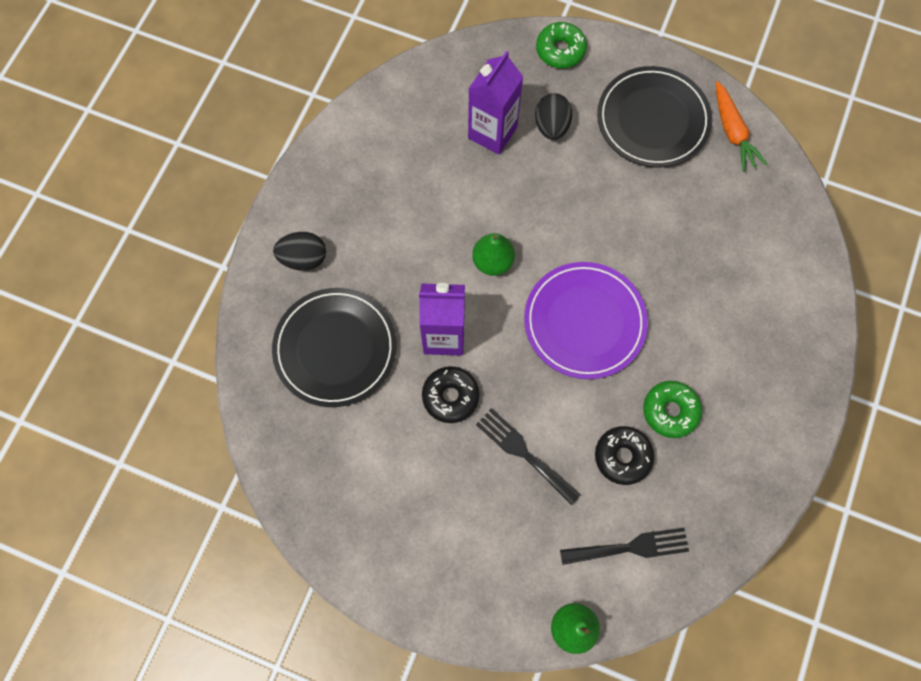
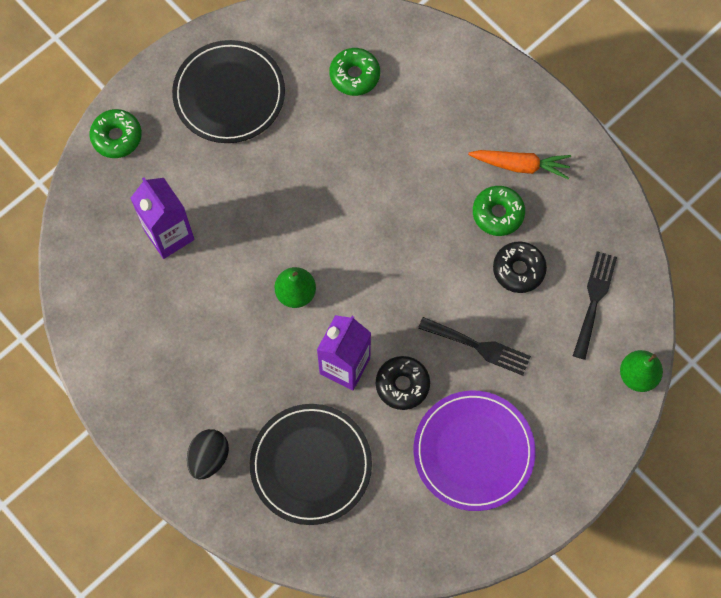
camera: 65 degrees left, 0 degrees up
(523, 453) = (479, 347): black fork -> black fork turned 135 degrees counterclockwise
(551, 126) = (190, 181): black egg -> none
(584, 322) = (388, 243): purple plate -> purple plate (473, 451)
(732, 132) = (275, 36): orange carrot -> orange carrot (520, 165)
(735, 217) = (354, 75): none -> green donut

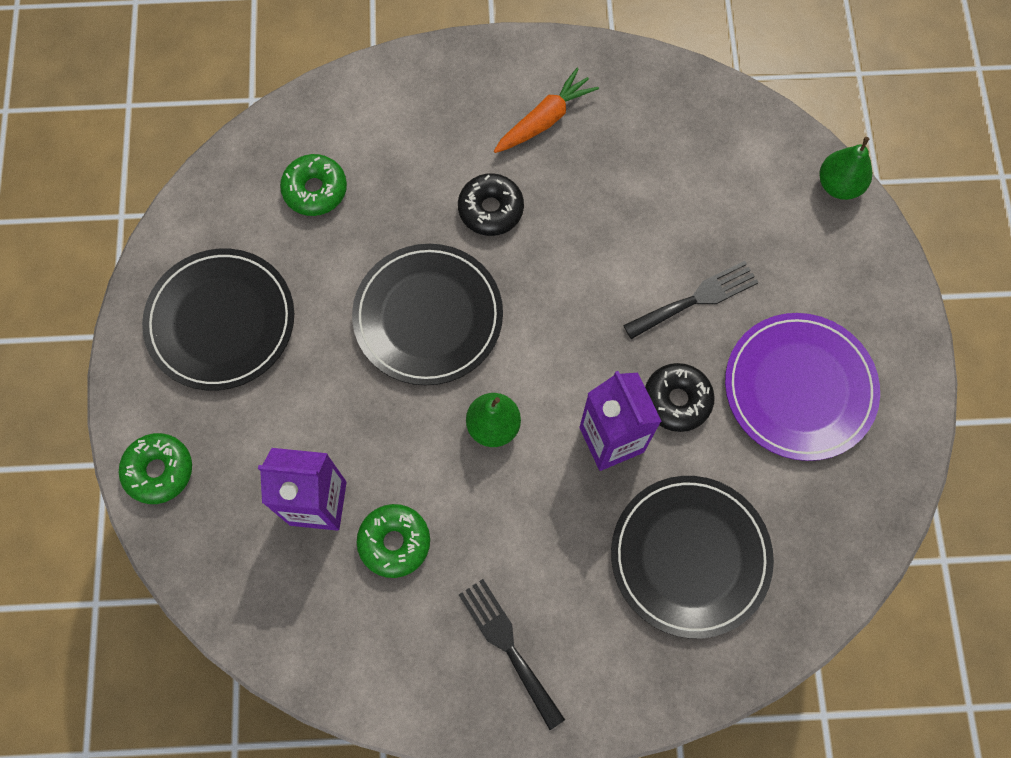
camera: 50 degrees left, 0 degrees up
(209, 457) = (598, 656): black egg -> none
(331, 203) = (428, 316): none -> black plate
(498, 213) = (575, 177): green donut -> green donut (394, 542)
(518, 270) = (648, 203): black donut -> black donut (491, 209)
(594, 300) = (733, 163): black fork -> black fork (508, 646)

